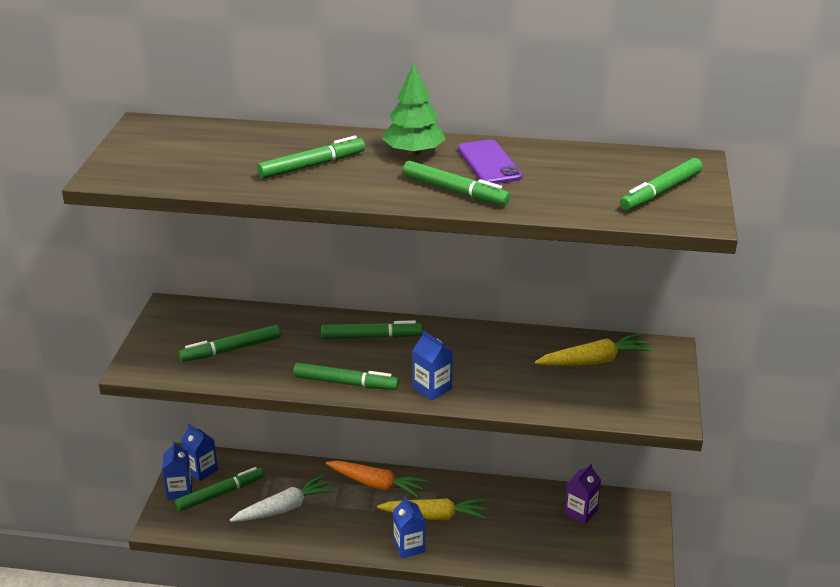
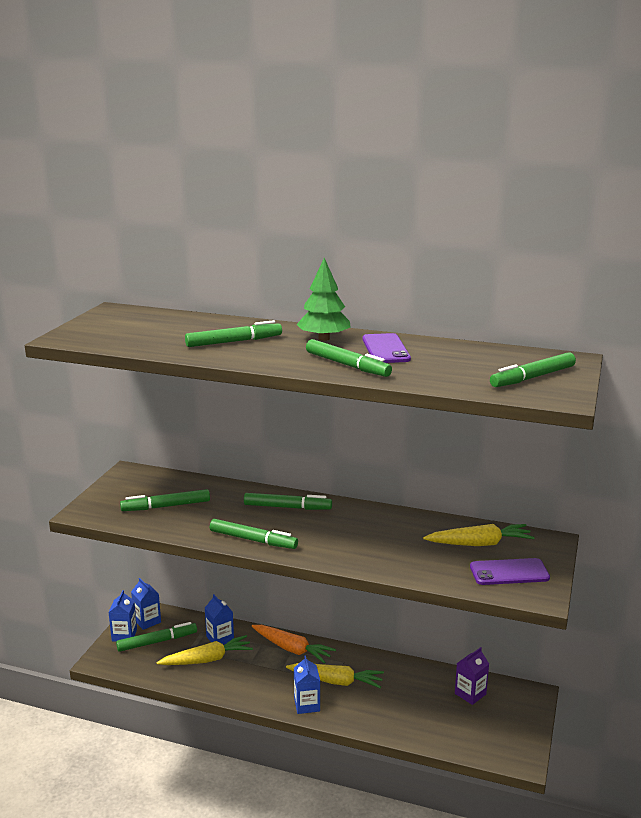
camera: 10 degrees right, 10 degrees down
(284, 508) = (207, 659): white carrot -> yellow carrot
(432, 388) = (327, 551): blue carton -> blue carton (220, 638)
(633, 393) = (509, 572): none -> purple phone

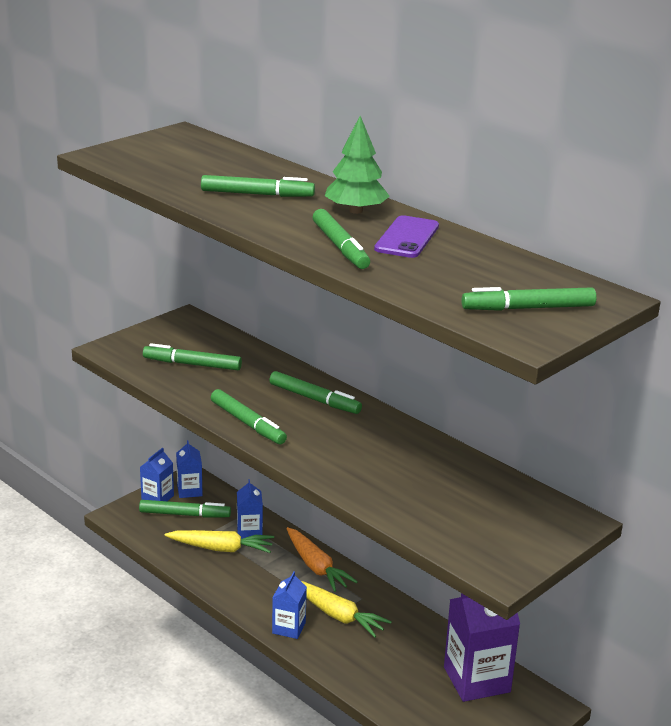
camera: 25 degrees right, 5 degrees up
(470, 694) = (477, 679): purple carton -> purple carton, size x1.85
(479, 544) = (489, 498): yellow carrot -> none
(509, 572) = (491, 539): purple phone -> none

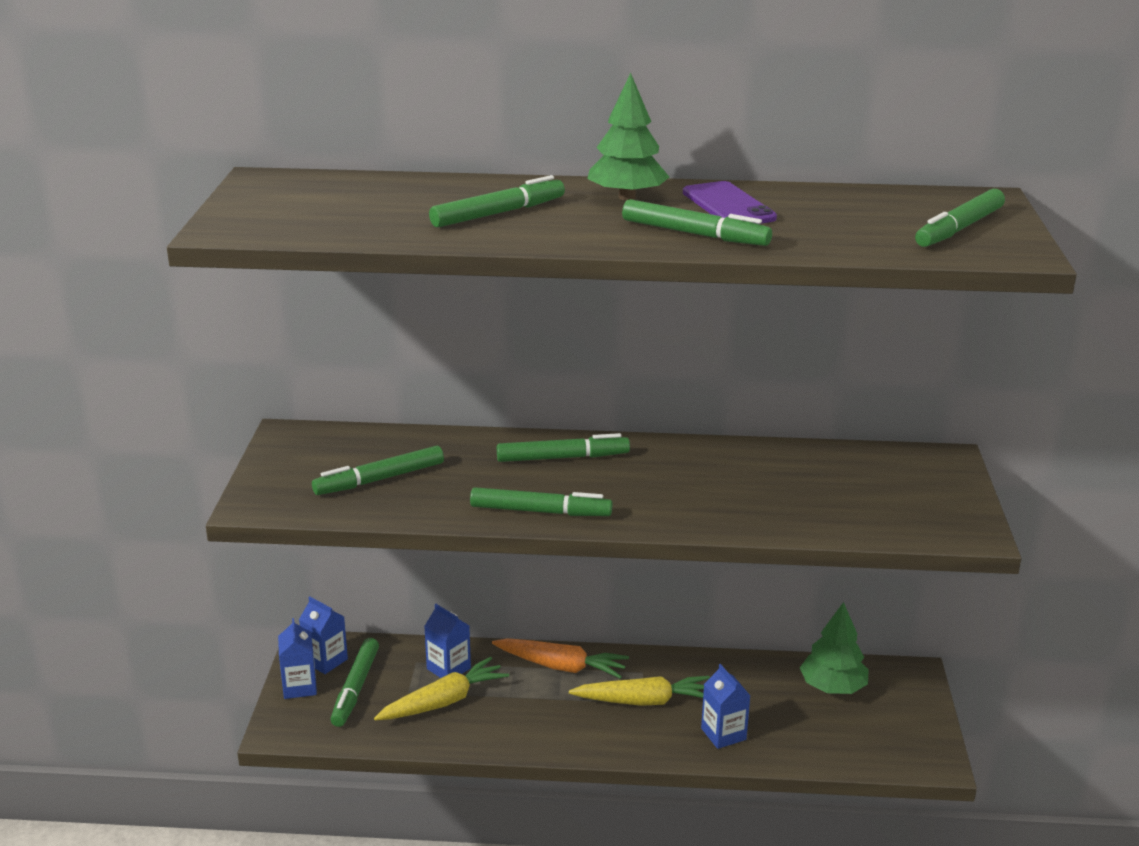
camera: 40 degrees left, 0 degrees up
(185, 514) = (355, 688): green marker -> green marker turned 135 degrees clockwise
(289, 628) = (617, 740): blue carton -> blue carton (723, 734)
(477, 679) = (832, 687): purple carton -> green tree

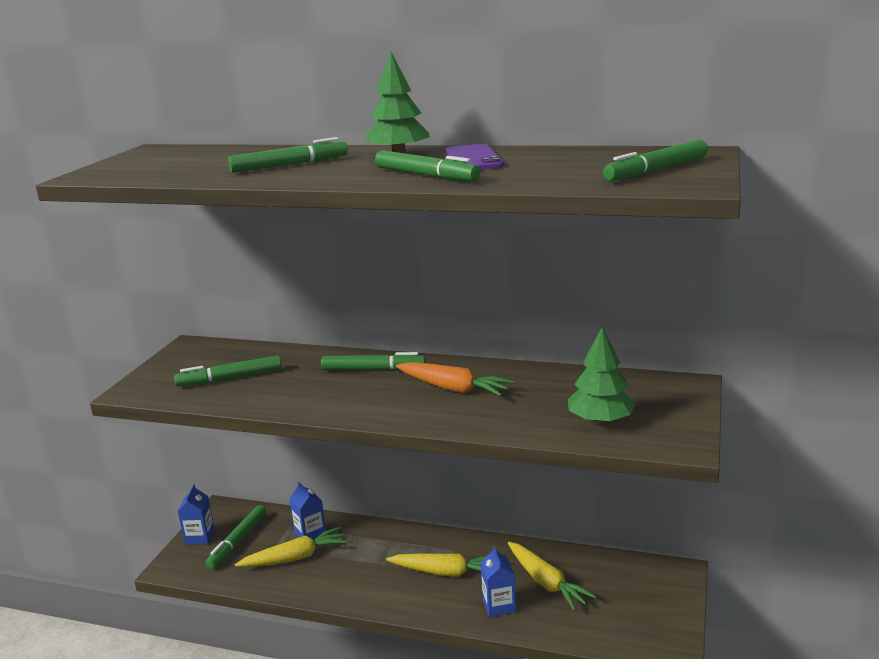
camera: 15 degrees right, 5 degrees down
(325, 660) = (227, 519): blue carton -> none
(540, 511) = (332, 407): green marker -> none
(561, 666) = (394, 539): orange carrot -> orange carrot (453, 388)
(769, 701) = (546, 582): none -> yellow carrot
(832, 687) = (604, 576): green tree -> green tree (600, 420)

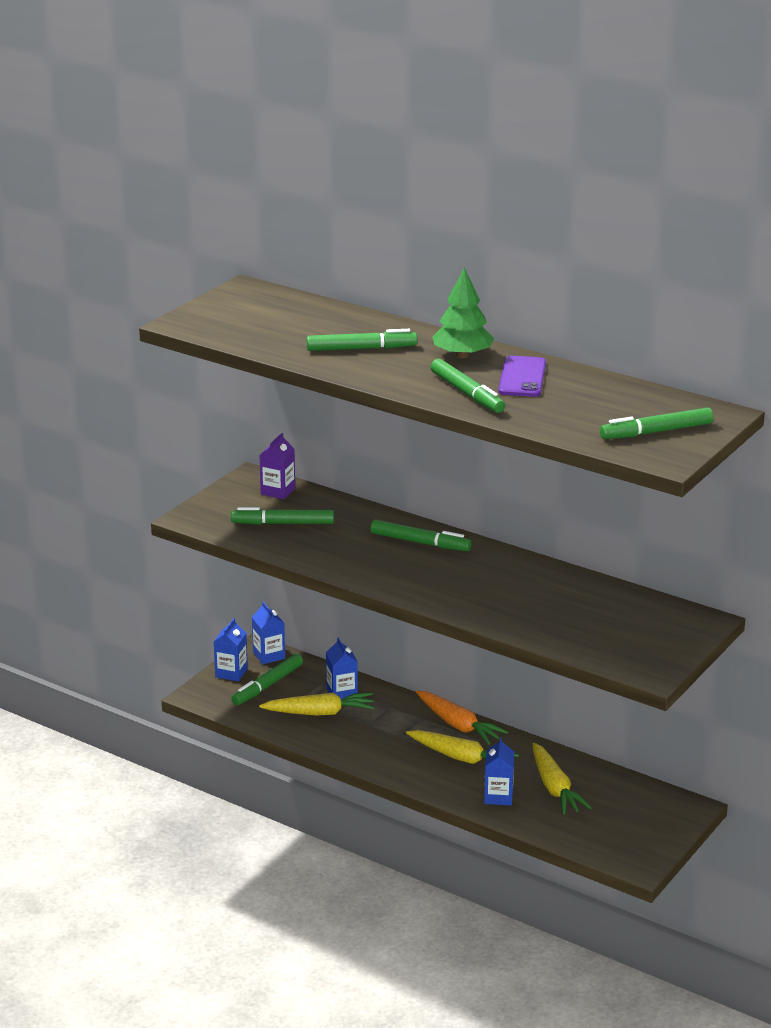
camera: 15 degrees right, 5 degrees up
(217, 352) = (278, 491): none -> purple carton
(232, 512) = (269, 655): none -> blue carton
(453, 388) = (485, 578): orange carrot -> orange carrot (458, 725)
(600, 420) = (597, 637): green tree -> none

